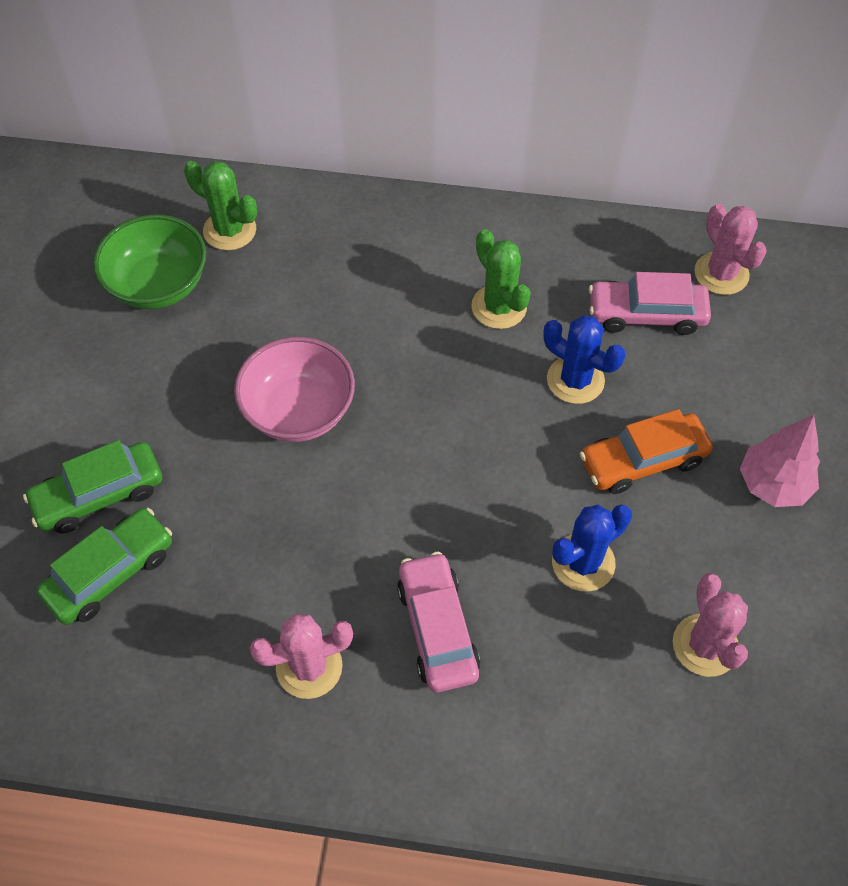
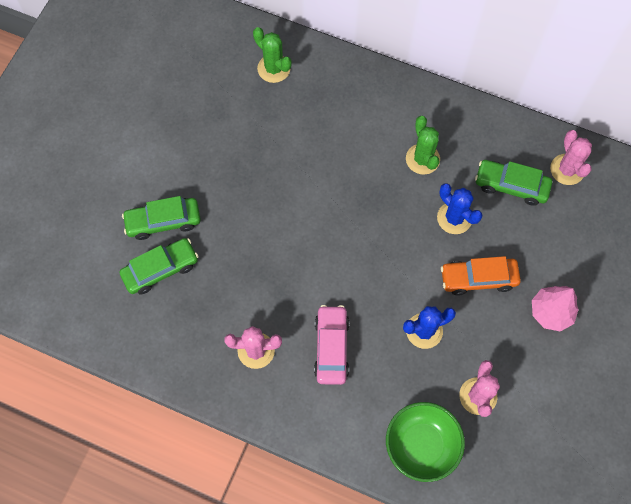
camera: 15 degrees right, 10 degrees up
(158, 284) = (223, 96): green bowl -> green bowl (421, 445)
(299, 410) = (287, 197): pink bowl -> none
(646, 314) = (511, 186): pink car -> green car

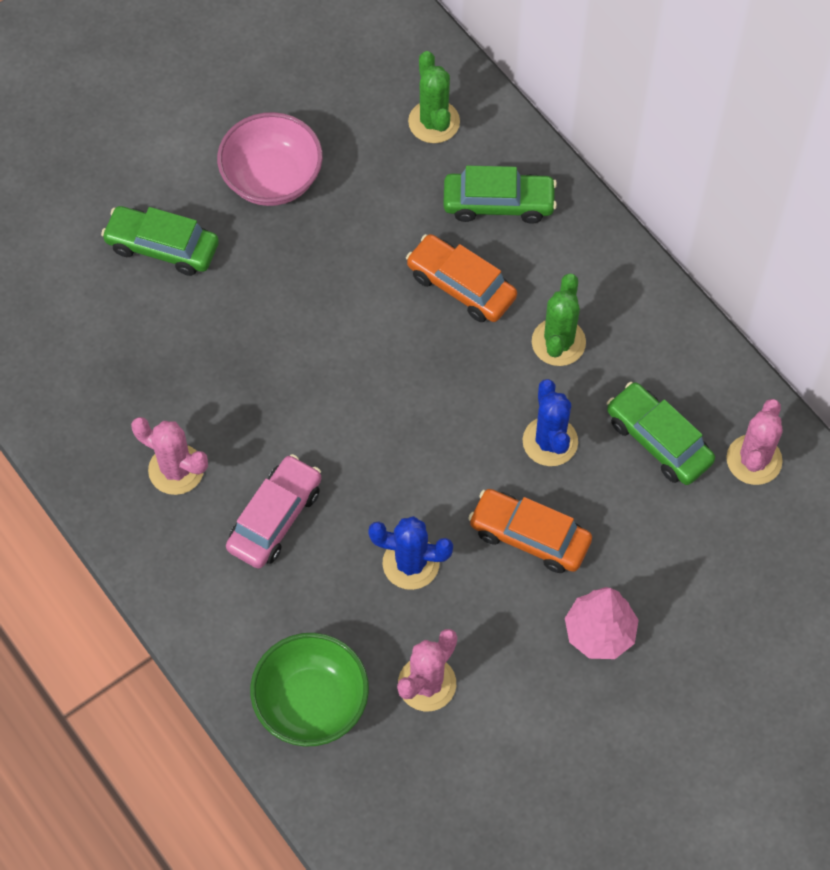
camera: 30 degrees right, 5 degrees down
(161, 269) = (121, 305): green car -> green car (498, 203)
(202, 148) = (272, 178): none -> pink bowl
(349, 155) = (461, 286): none -> orange car

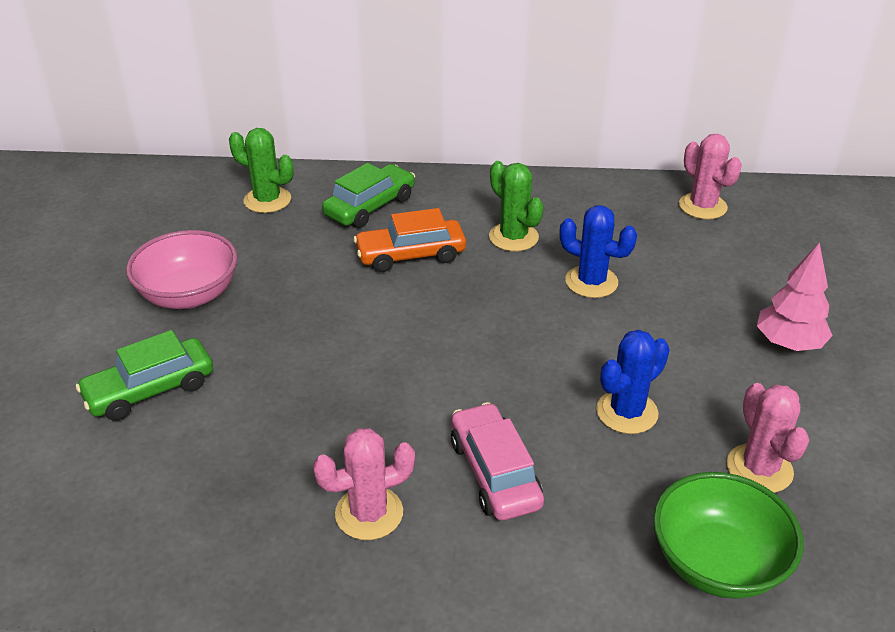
camera: 50 degrees left, 25 degrees down
(529, 536) = (665, 334): orange car -> none
(658, 440) = (644, 235): green car -> none

